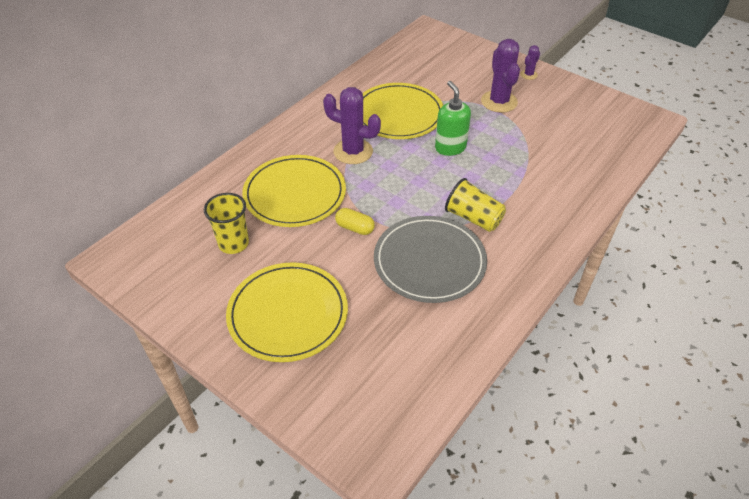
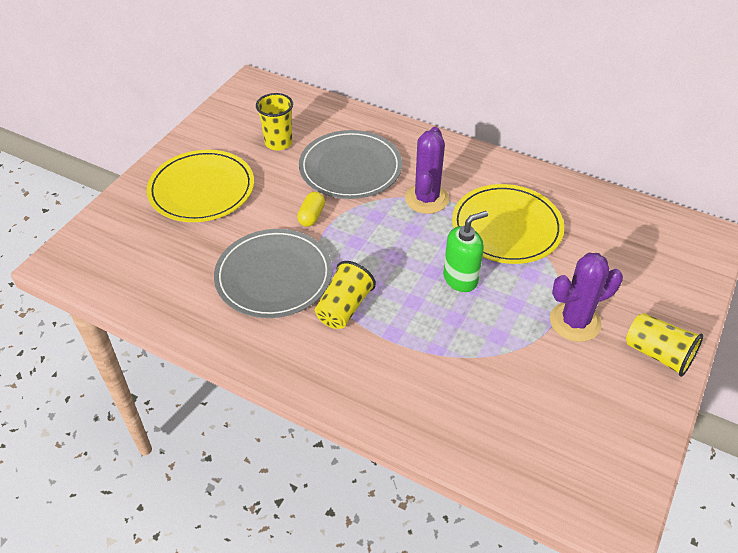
camera: 80 degrees right, 0 degrees up
(295, 194) = (350, 168): yellow plate -> grey plate
(528, 75) = (658, 354): purple cactus -> yellow cup

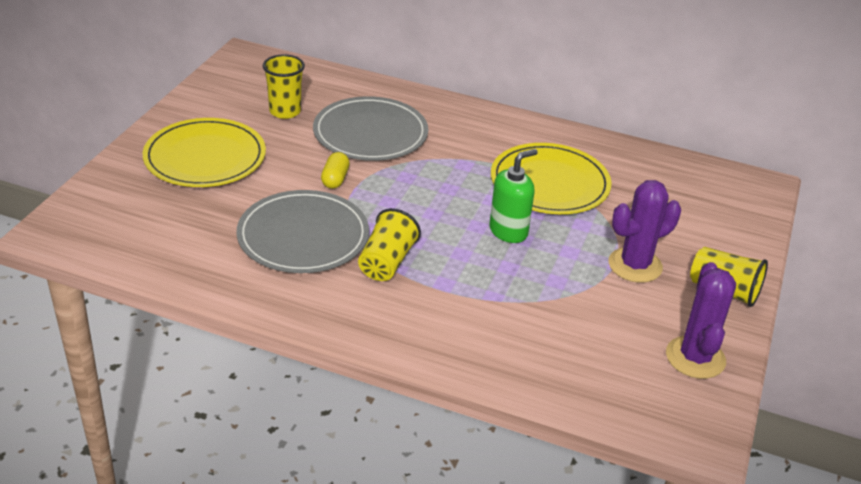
camera: 10 degrees left, 10 degrees down
(426, 199) = (459, 160): purple cactus -> purple cactus (695, 358)

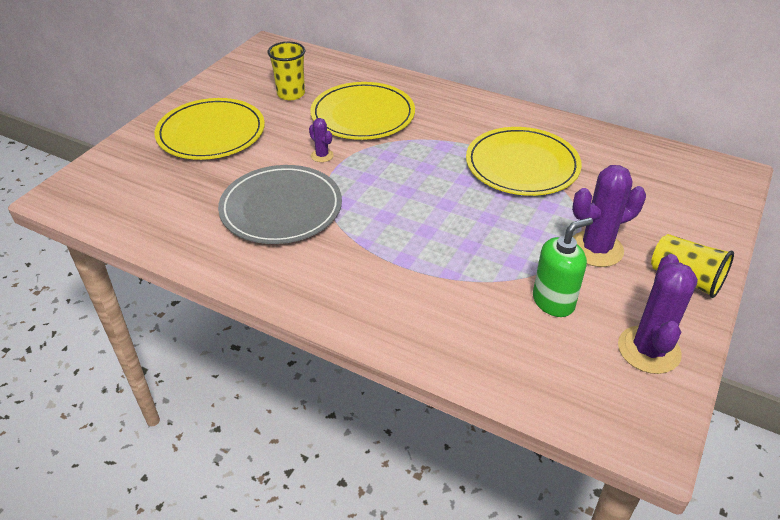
camera: 10 degrees right, 5 degrees up
(335, 179) = (322, 155): yellow capsule -> purple cactus
(370, 133) = (363, 115): grey plate -> yellow plate
(387, 262) = (353, 236): yellow cup -> none
(508, 231) = (475, 210): green soap dispenser -> green soap dispenser (553, 301)

